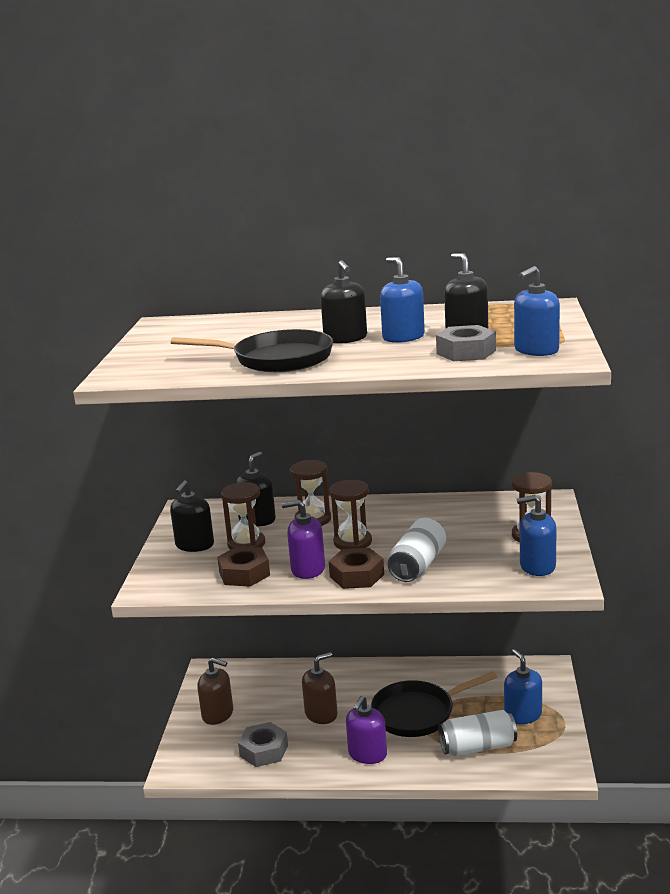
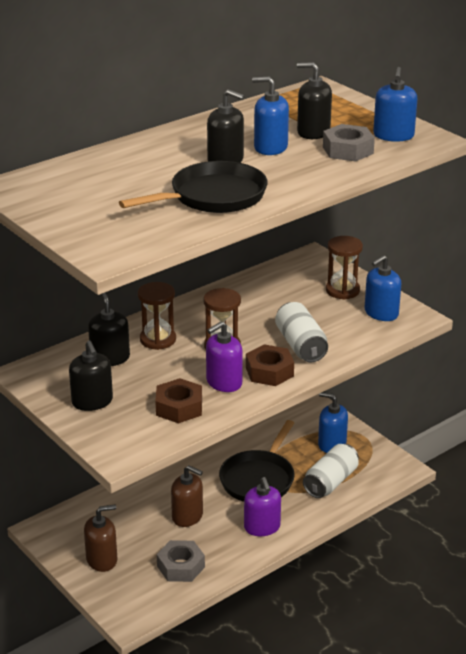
camera: 45 degrees left, 10 degrees up
(246, 544) = (137, 382): brown hourglass -> none
(321, 714) = (187, 516): brown soap dispenser -> brown soap dispenser turned 105 degrees clockwise

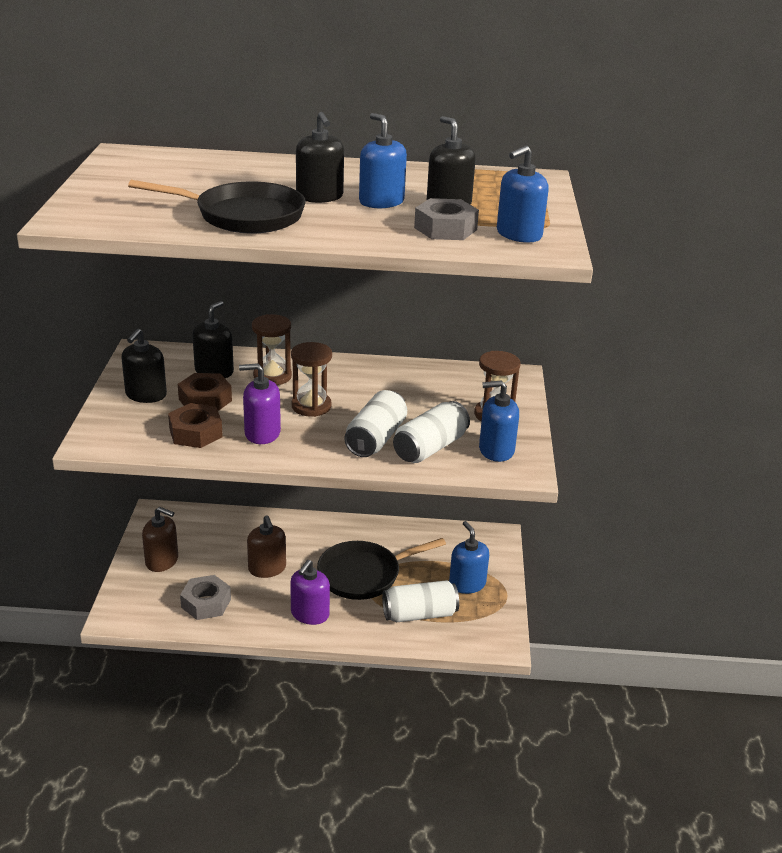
camera: 40 degrees right, 0 degrees up
(269, 372) = (312, 445): brown nut -> brown nut (205, 400)
(342, 333) = (430, 448): none -> white can

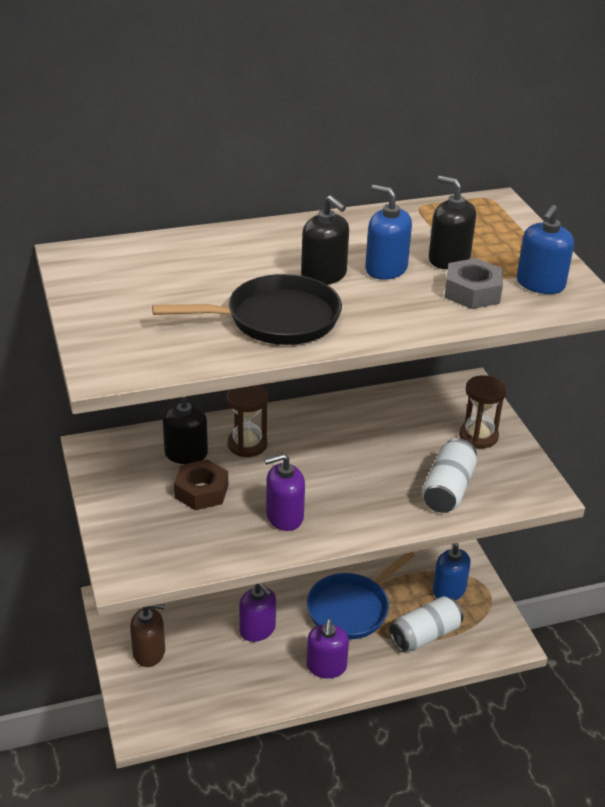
camera: 20 degrees left, 5 degrees up
(146, 395) = (137, 501): black soap dispenser -> none
(196, 433) = (220, 534): brown nut -> none
(206, 603) = (221, 686): grey nut -> none
(267, 568) = (257, 629): brown soap dispenser -> purple soap dispenser
(311, 406) = (308, 471): brown hourglass -> none
(364, 574) = (352, 608): black pan -> blue pan
(376, 439) = (393, 493): white can -> none
(496, 450) = (506, 476): blue soap dispenser -> none

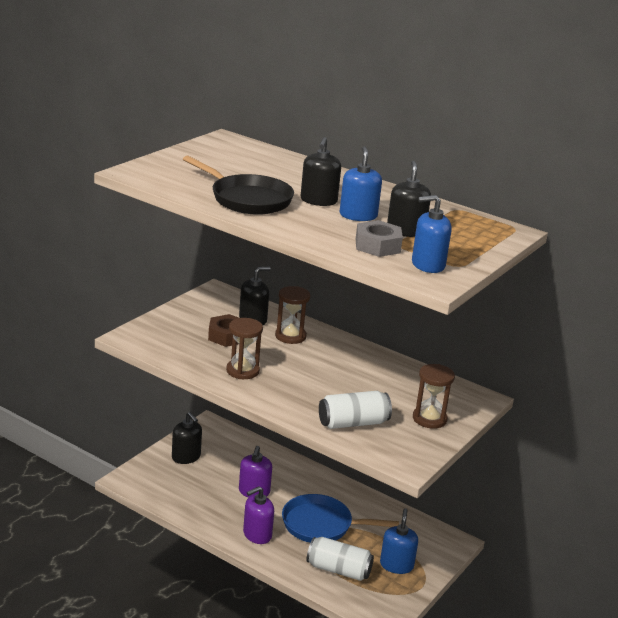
camera: 50 degrees right, 10 degrees down
(149, 652) = (186, 457): brown soap dispenser -> black soap dispenser
(284, 516) = (242, 371): purple soap dispenser -> brown hourglass

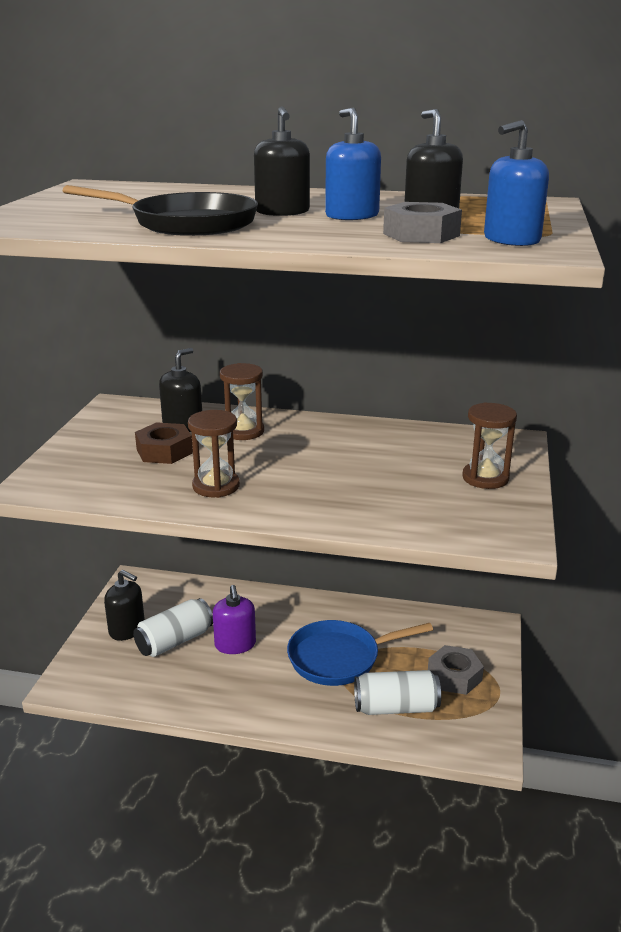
camera: 20 degrees left, 0 degrees up
(257, 534) = (272, 698): purple soap dispenser -> none
(353, 423) = (405, 509): white can -> white can (174, 641)
(396, 565) = (454, 676): blue soap dispenser -> grey nut

